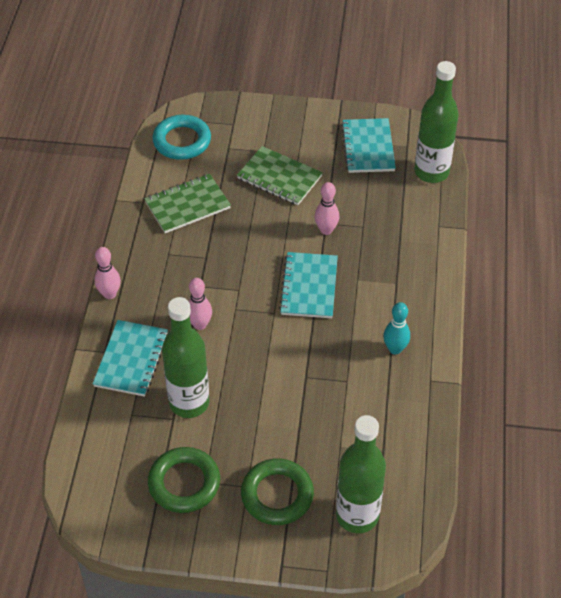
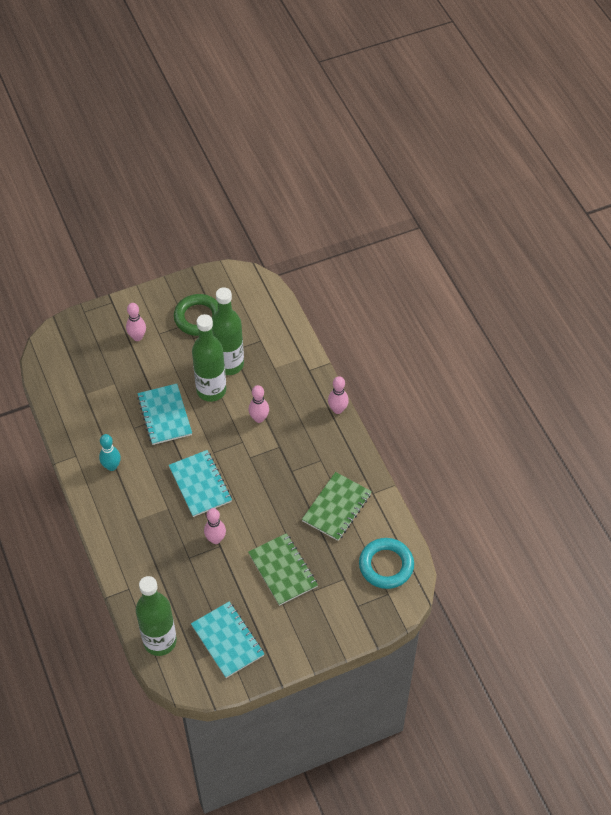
camera: 150 degrees right, 5 degrees up
(131, 359) = (287, 373): turquoise notebook -> turquoise notebook (165, 415)
(277, 495) = (137, 337): green ring -> pink bowling pin
(279, 177) = (282, 570): green notebook -> green notebook turned 60 degrees clockwise
(357, 515) = (81, 348): green bottle -> green bottle (211, 390)

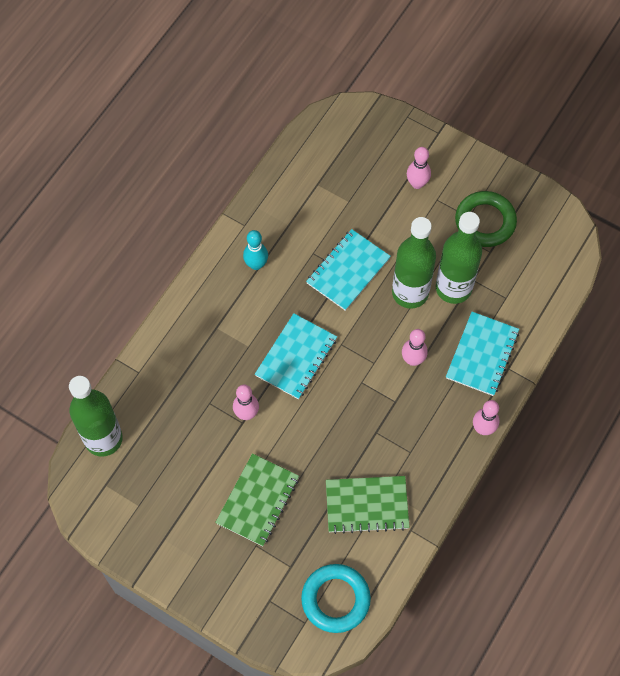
camera: 55 degrees right, 10 degrees up
(227, 640) = (146, 500): turquoise notebook -> turquoise notebook (482, 354)

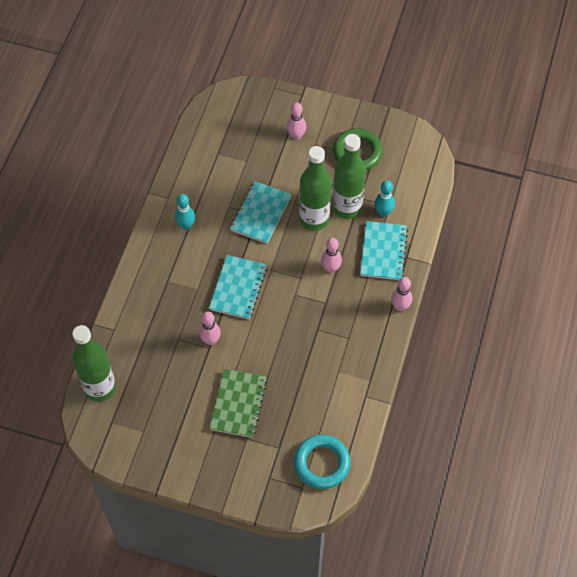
camera: 15 degrees left, 5 degrees down
(367, 505) = (326, 386): green notebook -> none
(495, 305) = (383, 212): none -> turquoise bowling pin

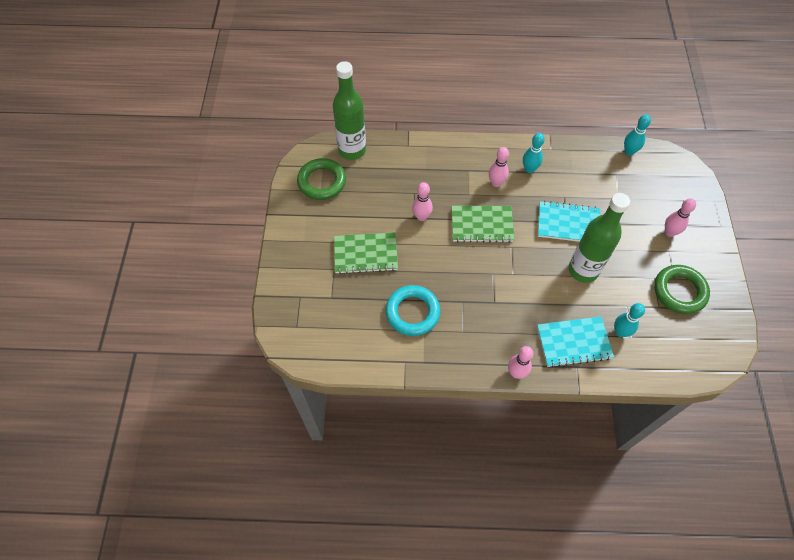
camera: 75 degrees right, 0 degrees up
(132, 428) = (322, 182): none -> green ring
(195, 133) = (629, 151): none -> turquoise bowling pin
(238, 288) = (482, 225): turquoise notebook -> green notebook
(321, 463) = (324, 338): turquoise ring -> turquoise ring (412, 312)
(330, 268) = (534, 297): pink bowling pin -> pink bowling pin (496, 183)
(347, 207) = (610, 296): green bottle -> none

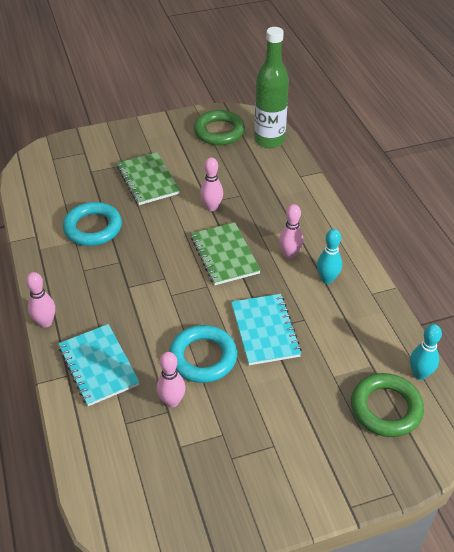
camera: 70 degrees right, 15 degrees down
(583, 270) = (203, 357): green bottle -> turquoise ring
(620, 332) = (127, 409): turquoise bowling pin -> none
(669, 232) = (305, 442): pink bowling pin -> pink bowling pin (172, 401)
(679, 291) = (213, 467): green ring -> green ring (386, 408)

